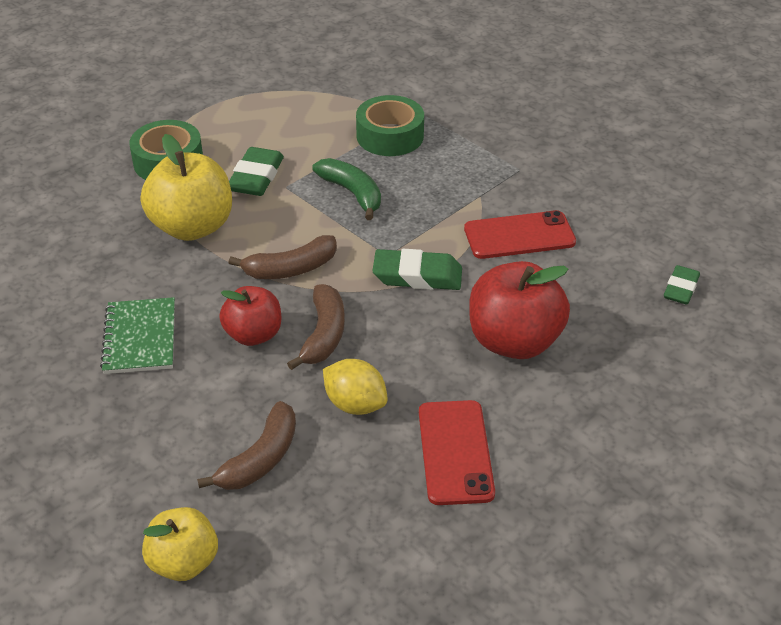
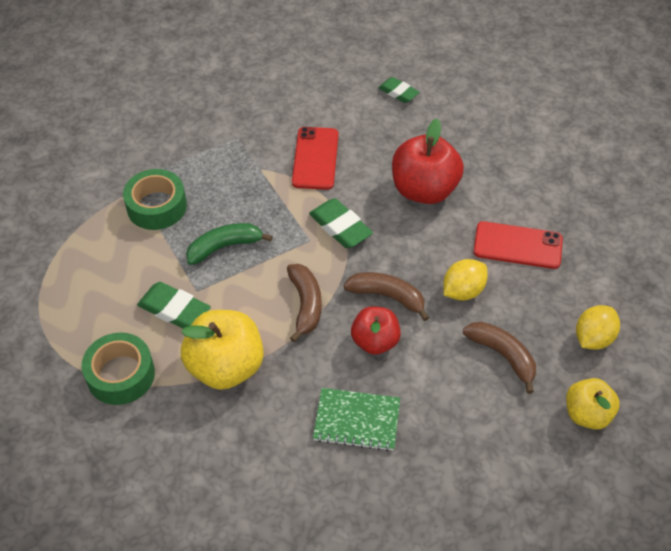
camera: 75 degrees left, 10 degrees up
(315, 558) = (593, 338): none -> yellow lemon
(417, 276) = (340, 227): green eraser -> green eraser turned 60 degrees counterclockwise

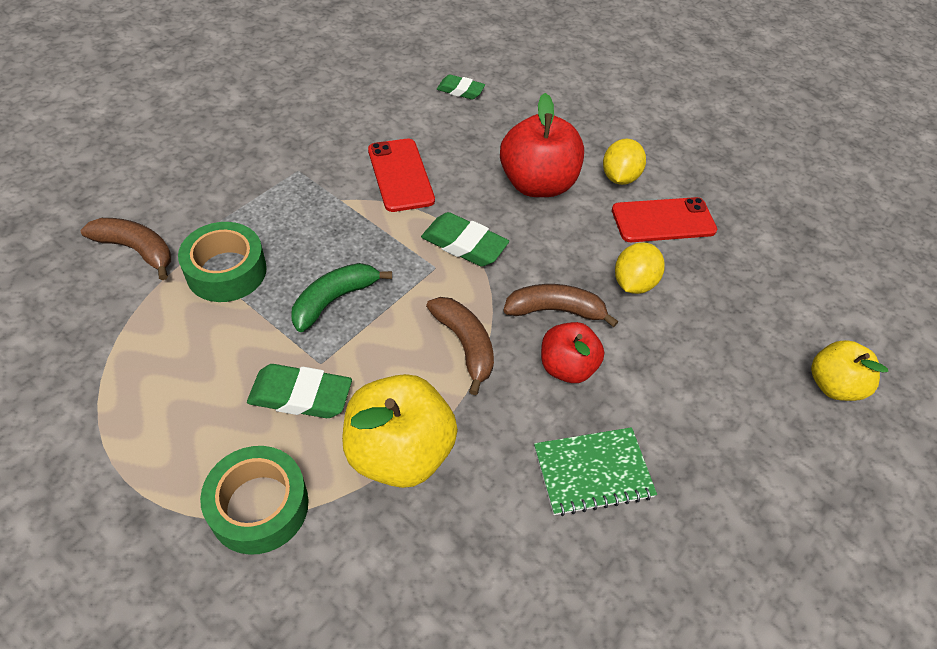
camera: 25 degrees left, 0 degrees up
(502, 355) = (712, 344): brown banana -> brown banana (136, 250)
(593, 338) = (791, 299): yellow lemon -> yellow lemon (619, 177)

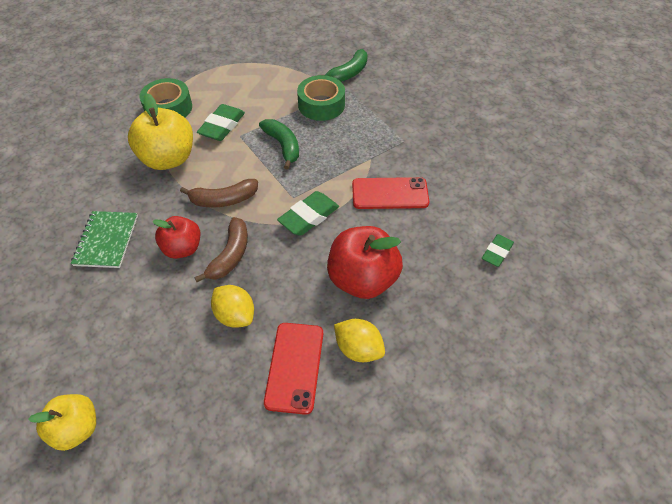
camera: 110 degrees right, 0 degrees up
(136, 250) = (348, 73): brown banana -> green banana

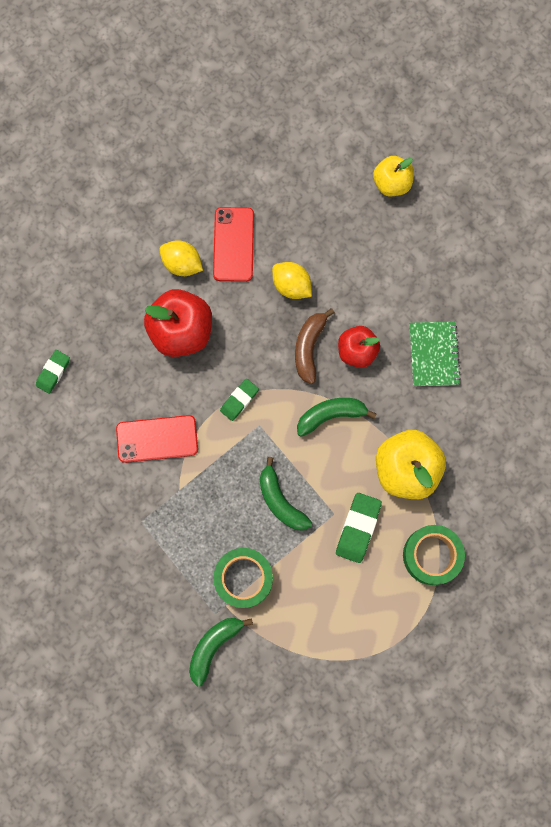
camera: 175 degrees right, 25 degrees up
(224, 200) = (330, 415): brown banana -> green banana
(309, 217) = (239, 400): green eraser -> green eraser, size x0.66

